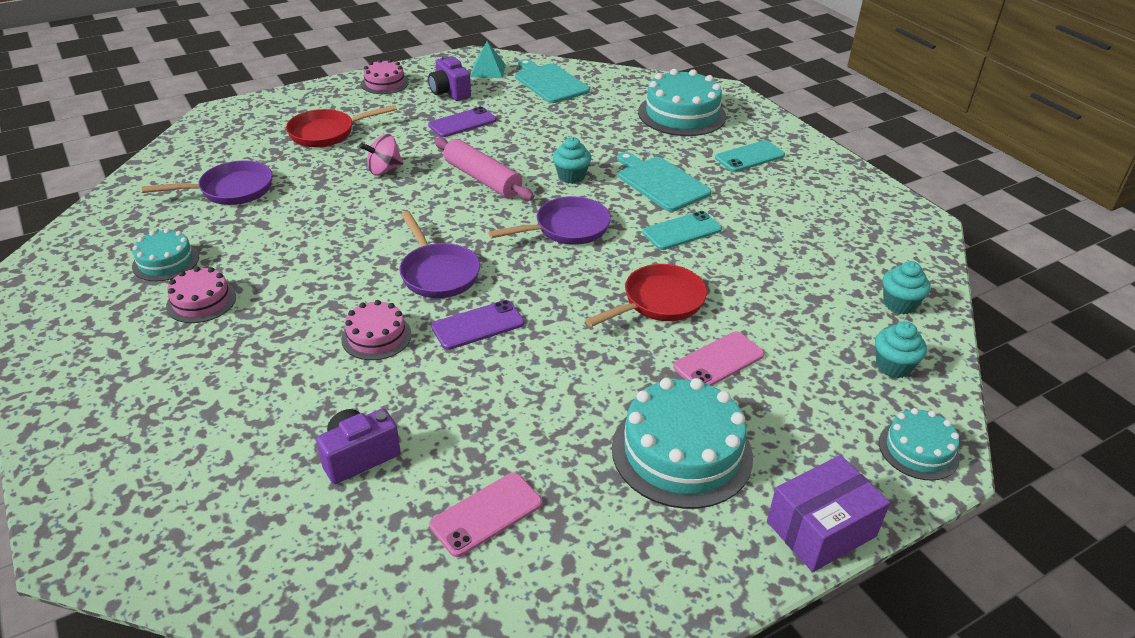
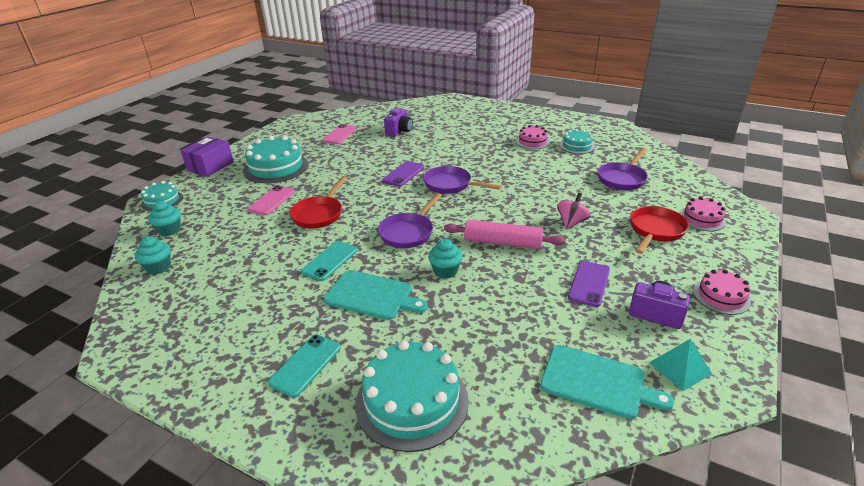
camera: 150 degrees right, 5 degrees down
(376, 336) = (442, 156): pink cake -> pink cake (702, 219)

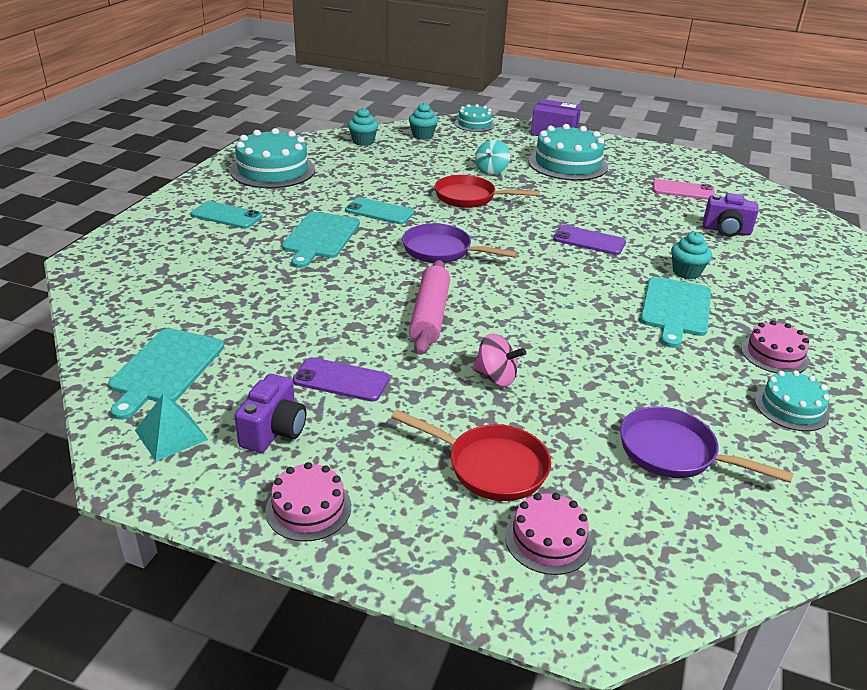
camera: 80 degrees right, 0 degrees up
(272, 200) = (491, 171): pink phone -> turquoise spinning top
(412, 401) = (170, 265): turquoise cake -> turquoise cake (273, 170)
(445, 271) = (364, 276): turquoise cupcake -> turquoise cupcake (686, 272)
(451, 185) = (572, 276): purple pan -> none
(490, 159) = (675, 309): none -> turquoise cutting board

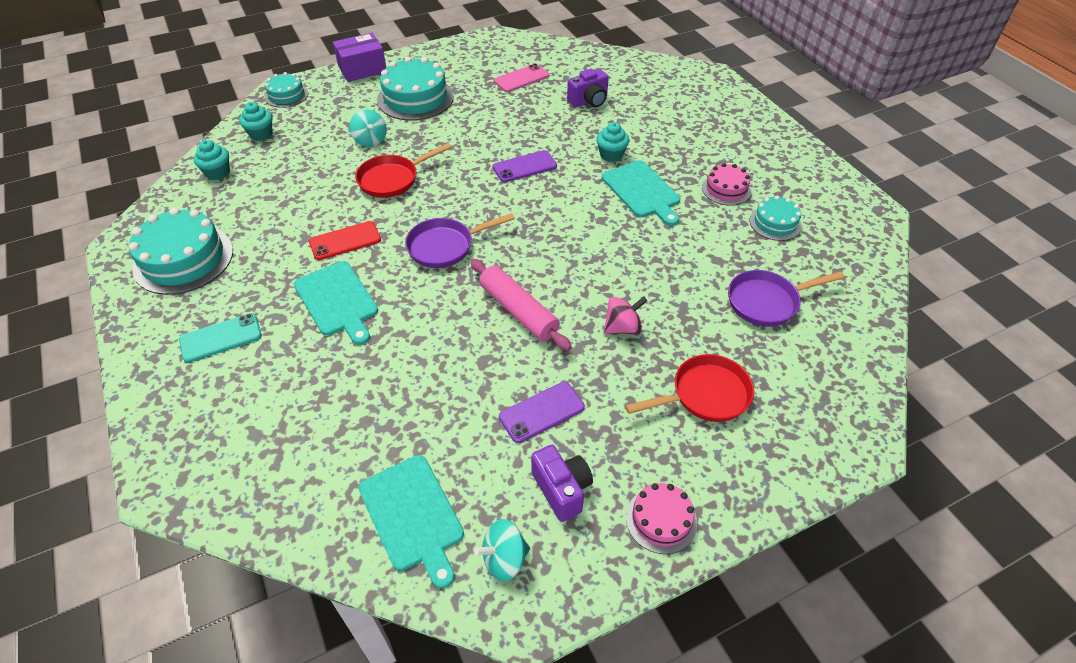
camera: 45 degrees left, 15 degrees up
(171, 435) = (504, 559): turquoise pyramid -> turquoise spinning top
(379, 211) = (345, 241): turquoise phone -> red phone
(548, 539) = (788, 414): pink cake -> none

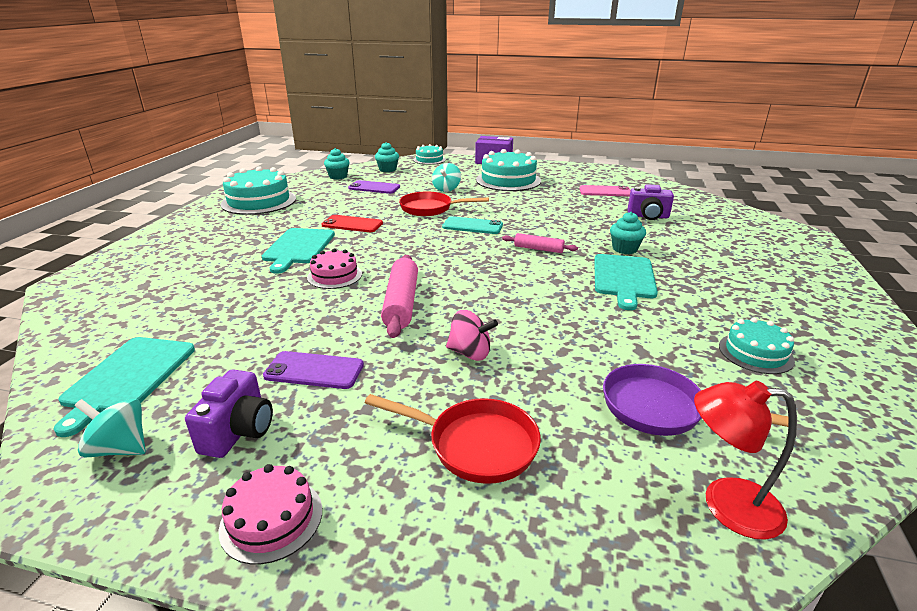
camera: 40 degrees right, 20 degrees down
(221, 338) = (213, 237): turquoise phone -> turquoise phone (472, 226)
(445, 246) = (409, 250): purple pan -> none
(524, 167) = (536, 232): purple phone -> purple phone (374, 188)
(549, 188) = (538, 249): none -> pink rolling pin
(726, 189) = (722, 308): pink cake -> pink cake (334, 276)
(845, 346) = (726, 505): none -> red lamp

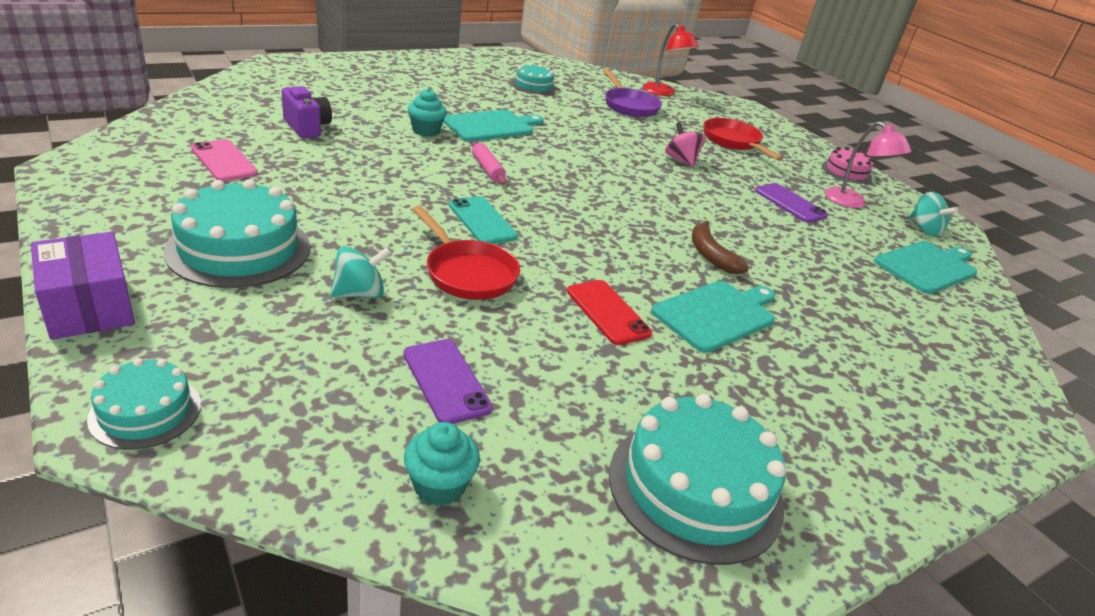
camera: 140 degrees left, 5 degrees up
(238, 431) = (852, 202): purple camera -> pink lamp
(334, 276) = (711, 255): pink cake -> brown banana
(387, 169) = (304, 435): turquoise cupcake -> none
(401, 303) = (682, 203): pink rolling pin -> none

